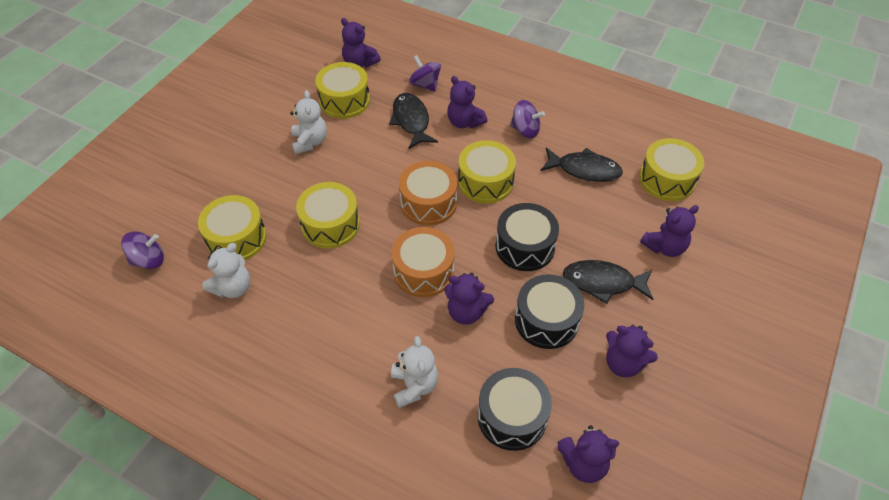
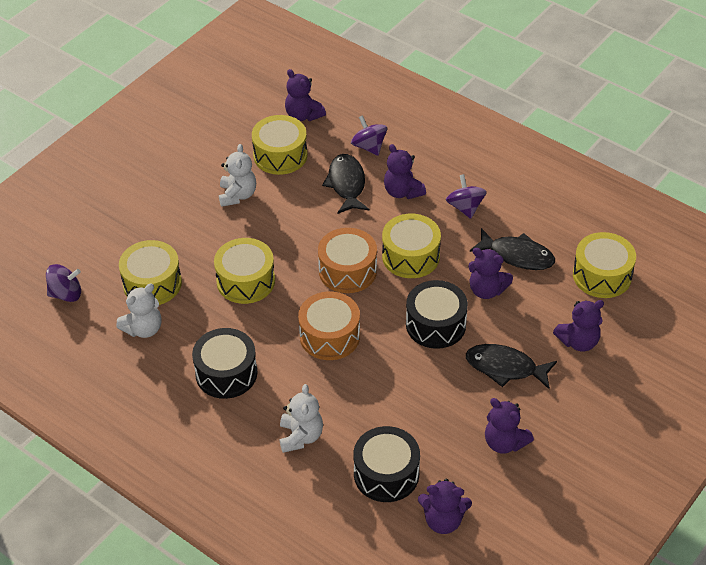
camera: 10 degrees right, 5 degrees down
(466, 312) = (363, 378): purple teddy bear -> purple teddy bear (486, 290)
(525, 130) = (465, 207): purple spinning top -> purple spinning top turned 135 degrees counterclockwise
(546, 320) = (440, 395): black drum -> black drum (226, 373)

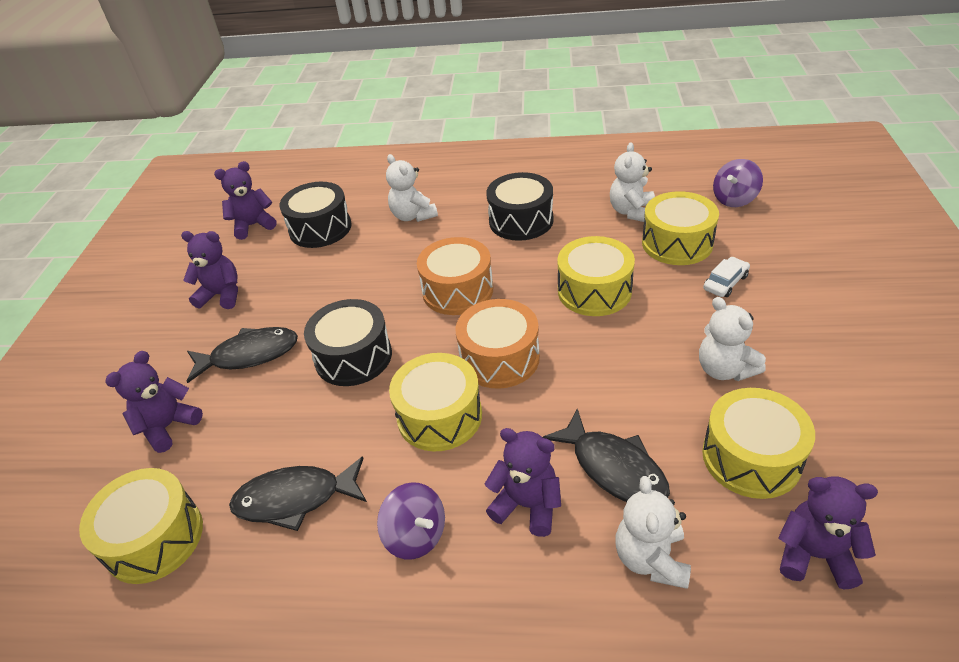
camera: 150 degrees right, 5 degrees down
(166, 239) = (725, 282): none -> white car
(369, 147) = (651, 558): purple spinning top -> white teddy bear
(486, 290) = (314, 427): purple teddy bear -> none

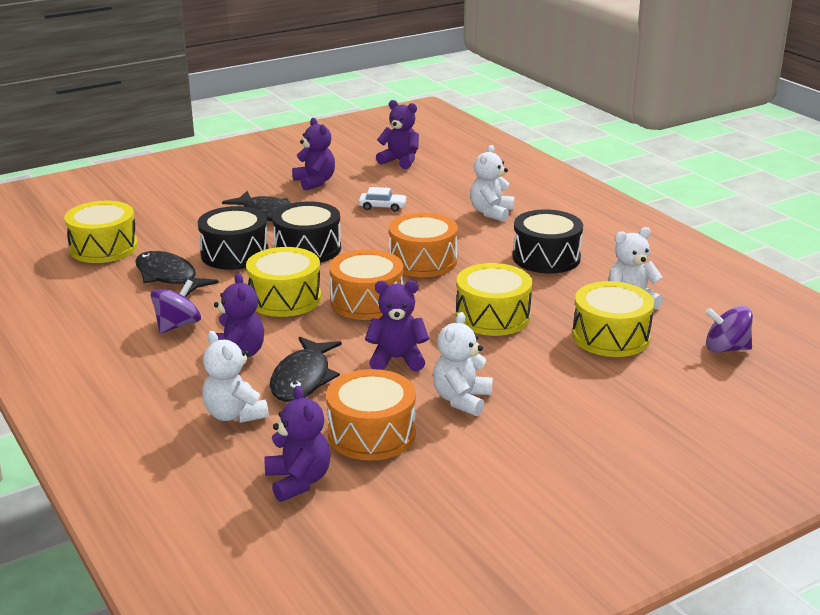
camera: 50 degrees right, 15 degrees down
(168, 426) = (185, 216): purple teddy bear -> purple teddy bear (397, 359)
(320, 228) = (428, 185): black drum -> black drum (235, 254)
(416, 535) = (177, 325): purple spinning top -> purple spinning top turned 150 degrees counterclockwise
(651, 558) = (234, 414): white teddy bear -> white teddy bear turned 90 degrees counterclockwise
(725, 282) = (581, 374): white car -> white car (382, 207)
(751, 457) = (371, 434): yellow drum -> orange drum

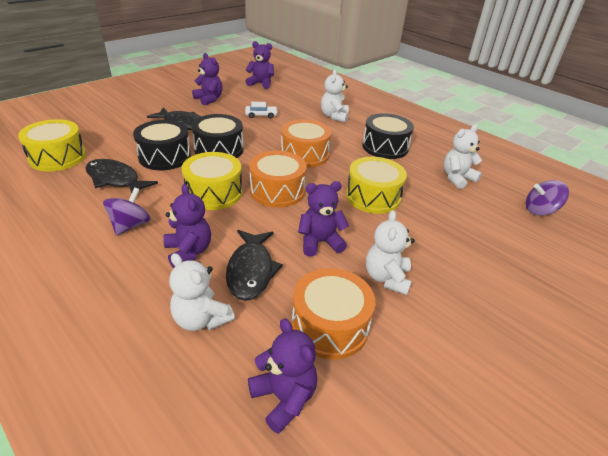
camera: 15 degrees left, 10 degrees up
(610, 336) = (461, 207): yellow drum -> none

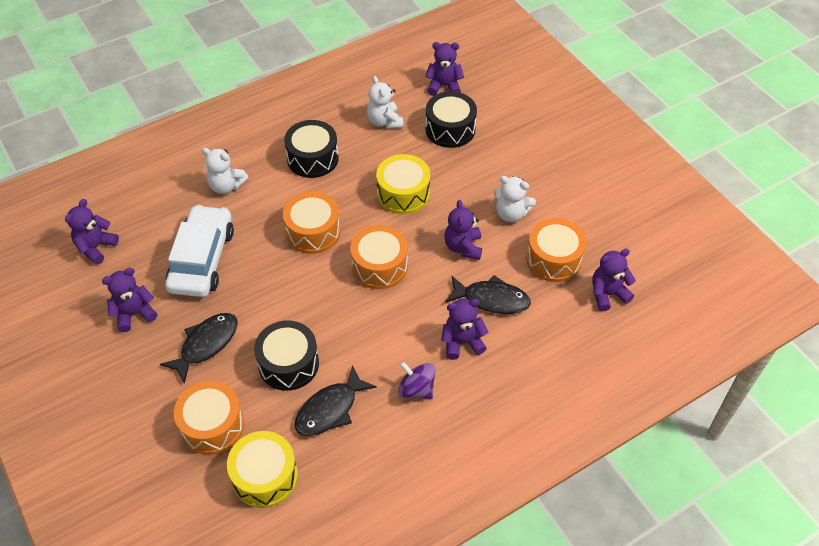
camera: 75 degrees left, 15 degrees up
(111, 133) = (212, 425): none -> orange drum
(201, 319) = (539, 335): white teddy bear -> none
(214, 193) = (373, 319): yellow drum -> none
(219, 149) = (283, 310): black drum -> black drum (450, 129)
(261, 115) = (202, 259): white car -> white car, size x2.47
(540, 210) = (444, 86): purple spinning top -> purple teddy bear

